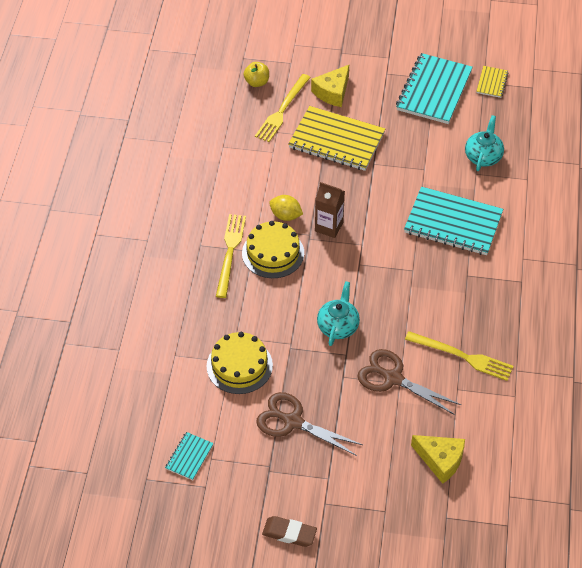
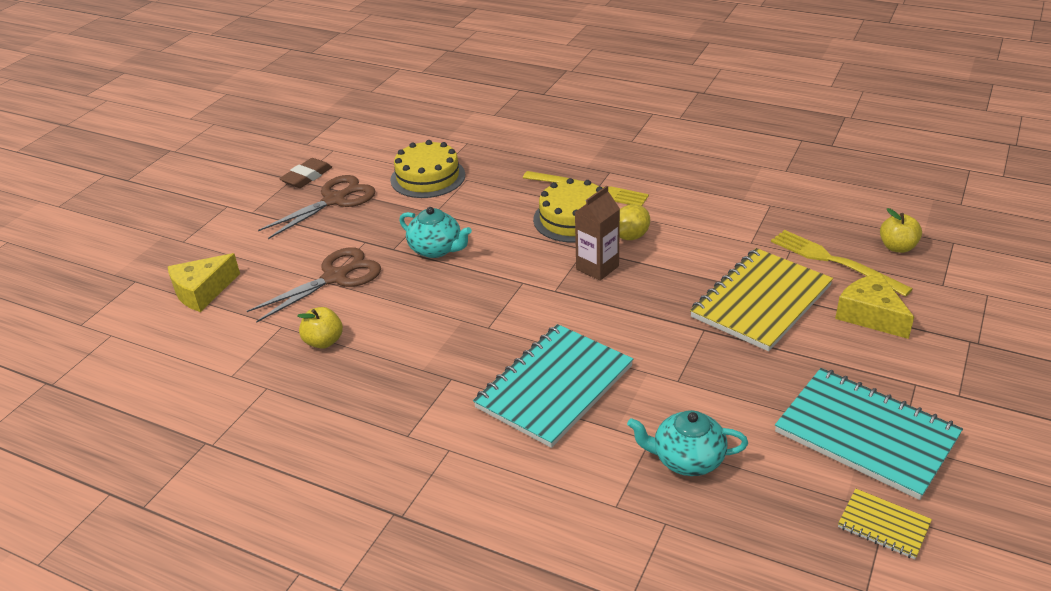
camera: 110 degrees right, 15 degrees down
(189, 457) = (344, 139): turquoise notebook -> none
(289, 533) = (216, 181): brown eraser -> brown eraser (307, 177)
(462, 356) = (324, 341): yellow fork -> yellow apple
(483, 156) = (686, 459): turquoise teapot -> turquoise teapot turned 150 degrees clockwise

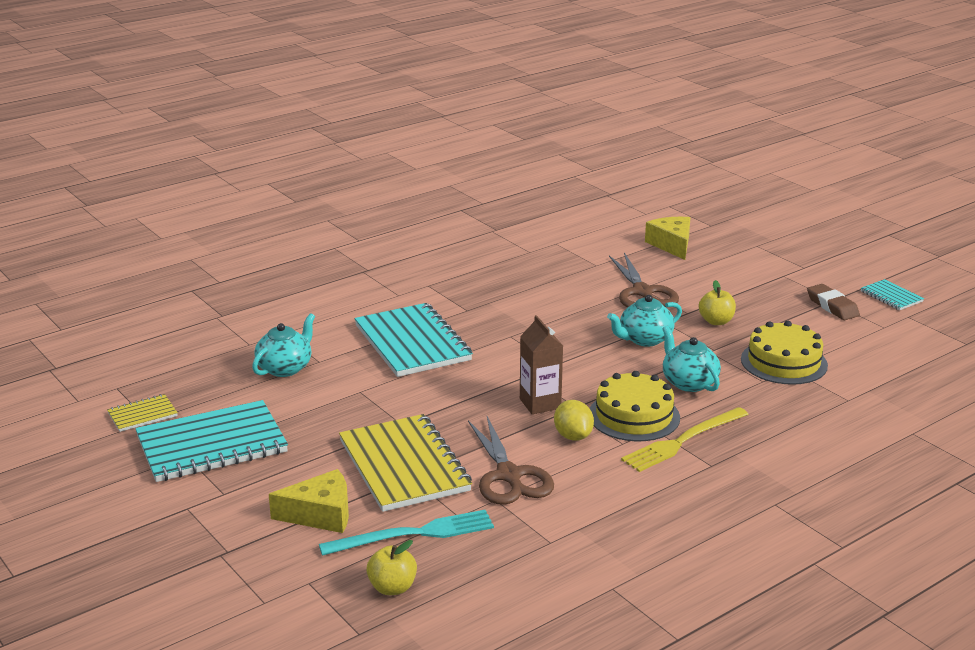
camera: 115 degrees right, 10 degrees down
(270, 156) = (891, 296): none -> turquoise notebook
(324, 341) = (560, 276): yellow apple -> yellow apple (716, 321)
(334, 200) = (774, 311): brown scissors -> brown scissors (509, 475)
(497, 209) = (688, 382): none -> turquoise teapot
(834, 261) = (414, 534): yellow fork -> turquoise fork

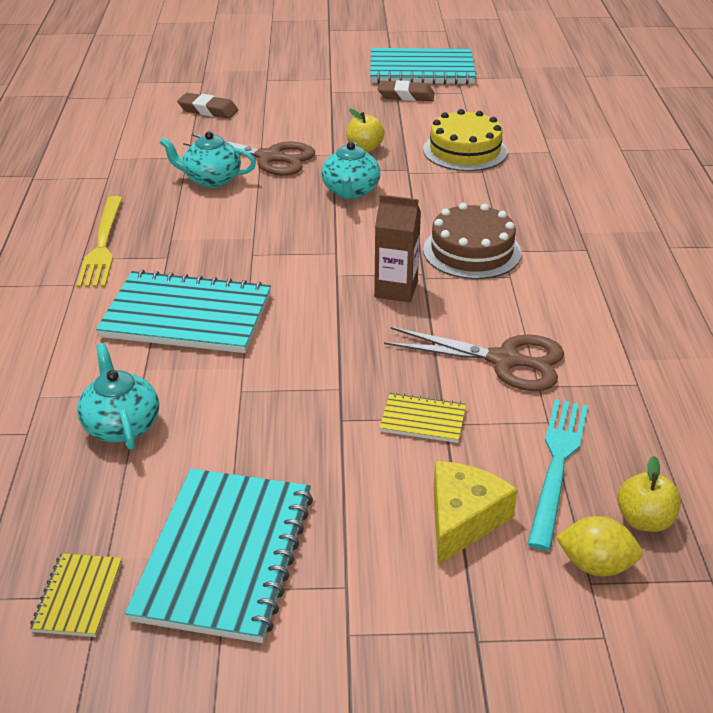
camera: 55 degrees left, 10 degrees up
(404, 466) = (423, 420): yellow notebook -> yellow notebook, size x0.47
(573, 436) = (472, 296): yellow lemon -> yellow lemon (595, 565)
(634, 416) = (472, 251): yellow cake -> brown cake
(672, 245) = (208, 110): yellow cheese -> brown eraser
(683, 441) = (537, 246): yellow fork -> yellow fork (102, 245)
(688, 382) = (447, 203): turquoise teapot -> turquoise teapot (211, 180)
(891, 296) = (421, 70): turquoise notebook -> turquoise notebook, size x2.14

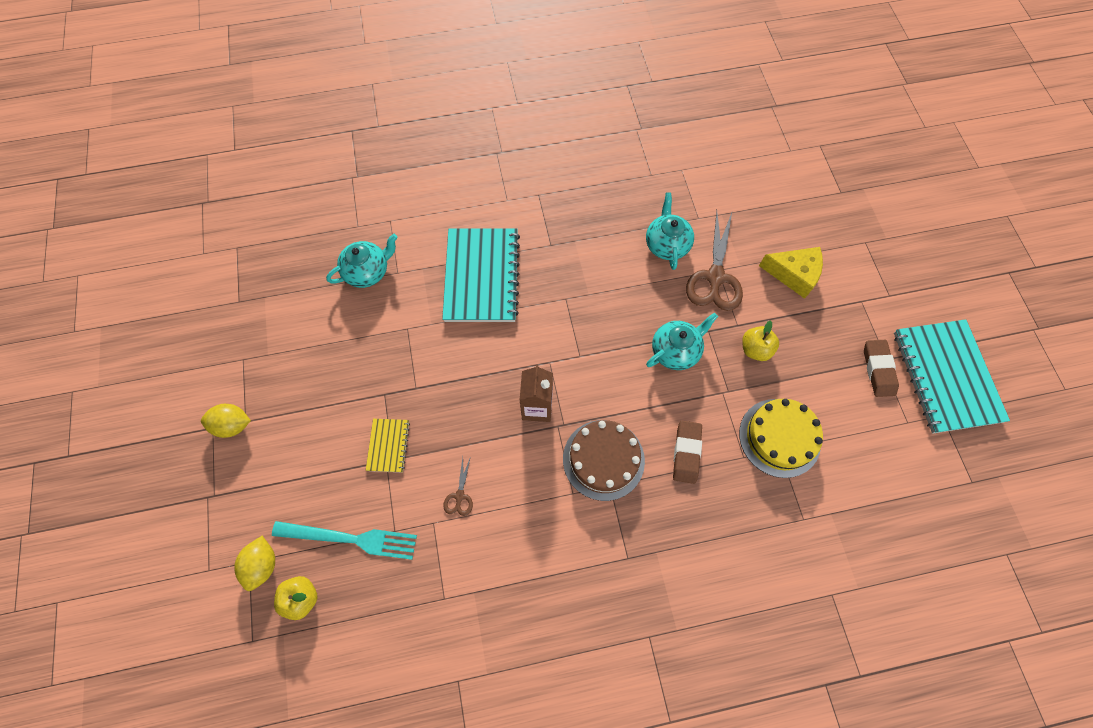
camera: 80 degrees right, 30 degrees up
(78, 596) = (237, 292): yellow notebook -> none
(102, 245) = (557, 201): yellow fork -> none
(208, 110) = (785, 211): brown eraser -> brown eraser (686, 453)
(225, 555) = (266, 353): turquoise notebook -> none
(349, 603) = (233, 425): none -> yellow lemon
(350, 191) = (676, 351): turquoise teapot -> turquoise teapot turned 150 degrees clockwise
(463, 519) = (298, 481): yellow cheese -> yellow cheese (793, 274)
(504, 360) = (459, 496): brown scissors -> brown scissors, size x0.46

